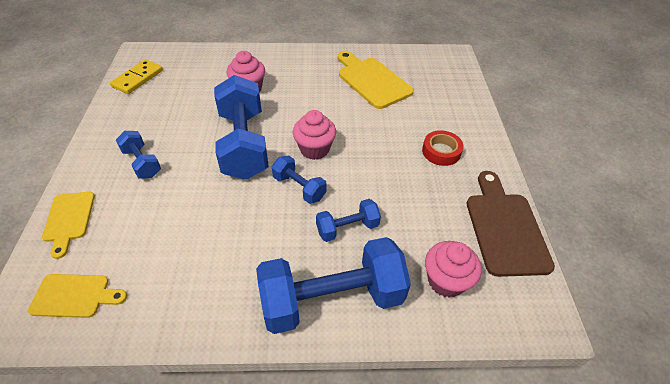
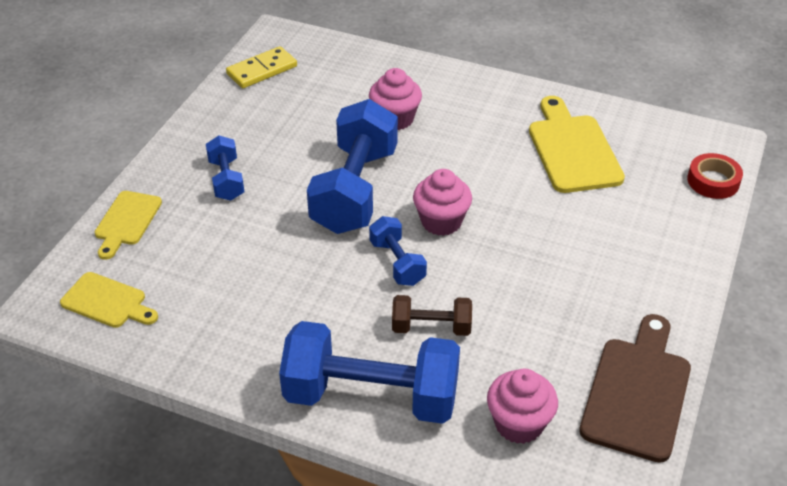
camera: 25 degrees right, 5 degrees down
(347, 228) = (431, 327): blue dumbbell -> brown dumbbell
(441, 151) = (612, 273): red tape -> red tape (713, 181)

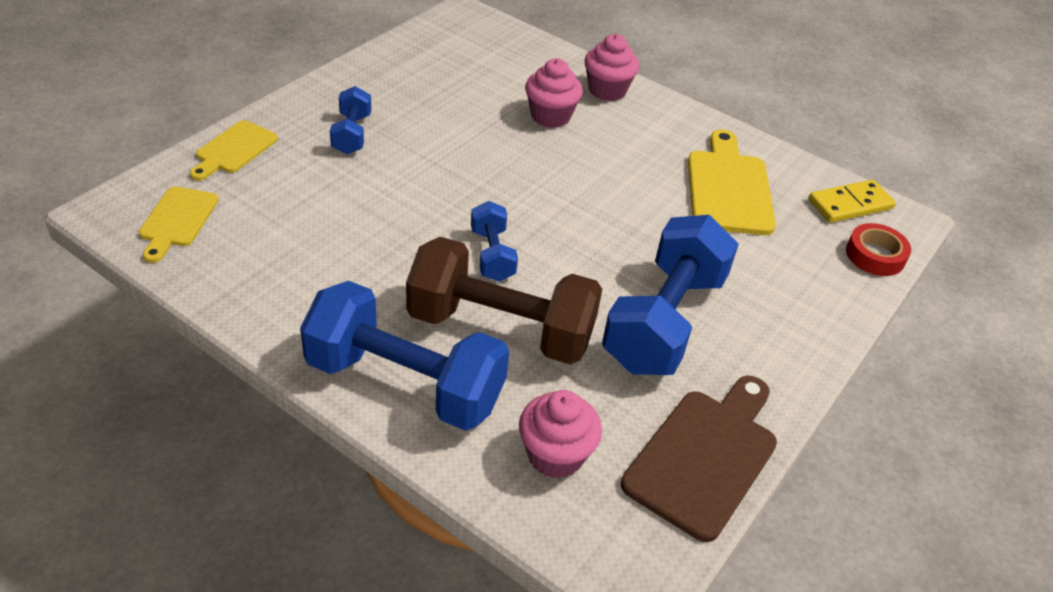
camera: 10 degrees right, 0 degrees up
(107, 302) = (177, 220): yellow cutting board -> yellow cutting board turned 60 degrees clockwise
(262, 70) = (434, 42): yellow domino -> yellow domino (850, 204)
(355, 190) = (478, 174): blue dumbbell -> blue dumbbell (664, 321)
(431, 327) = (500, 329): brown dumbbell -> brown dumbbell, size x2.02
(441, 221) = (557, 226): pink cupcake -> pink cupcake (607, 90)

